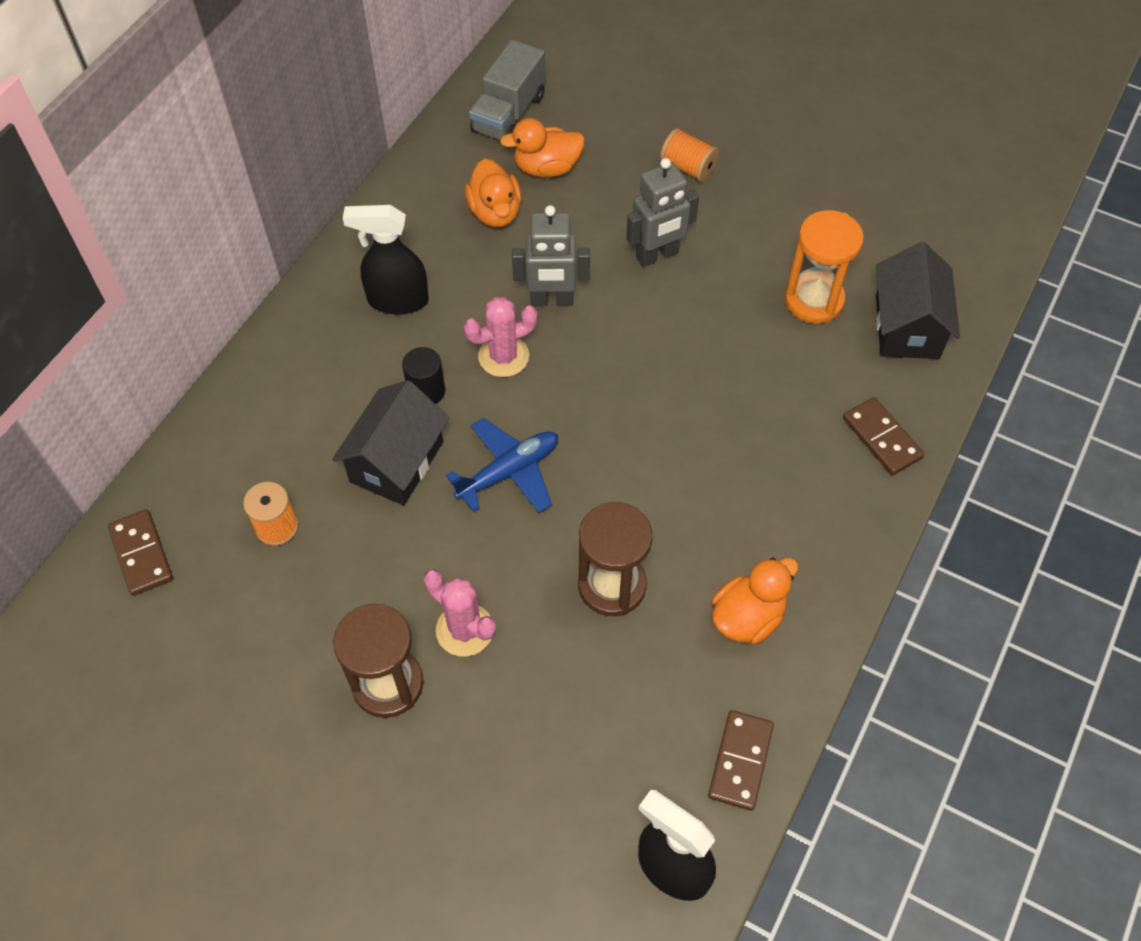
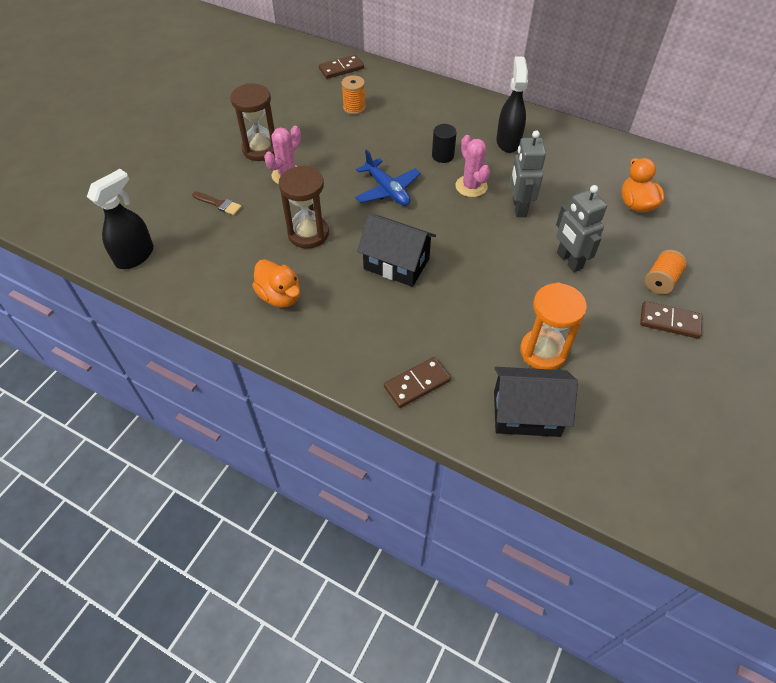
camera: 90 degrees right, 5 degrees down
(397, 462) = (394, 146): black house -> black house (396, 264)
(495, 212) = (588, 180): orange duck -> none
(508, 114) = (681, 185): grey truck -> none
(539, 740) = (219, 204): none -> brown brush
(740, 761) = (188, 288): brown domino -> brown domino (669, 321)

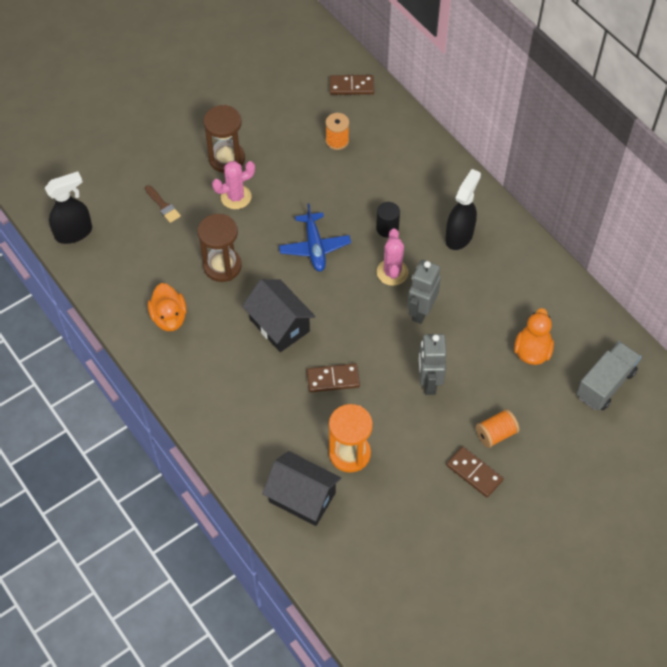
camera: 25 degrees right, 5 degrees up
(417, 384) = (234, 438): brown domino -> brown domino (333, 379)
(715, 207) = (605, 384): none -> grey truck

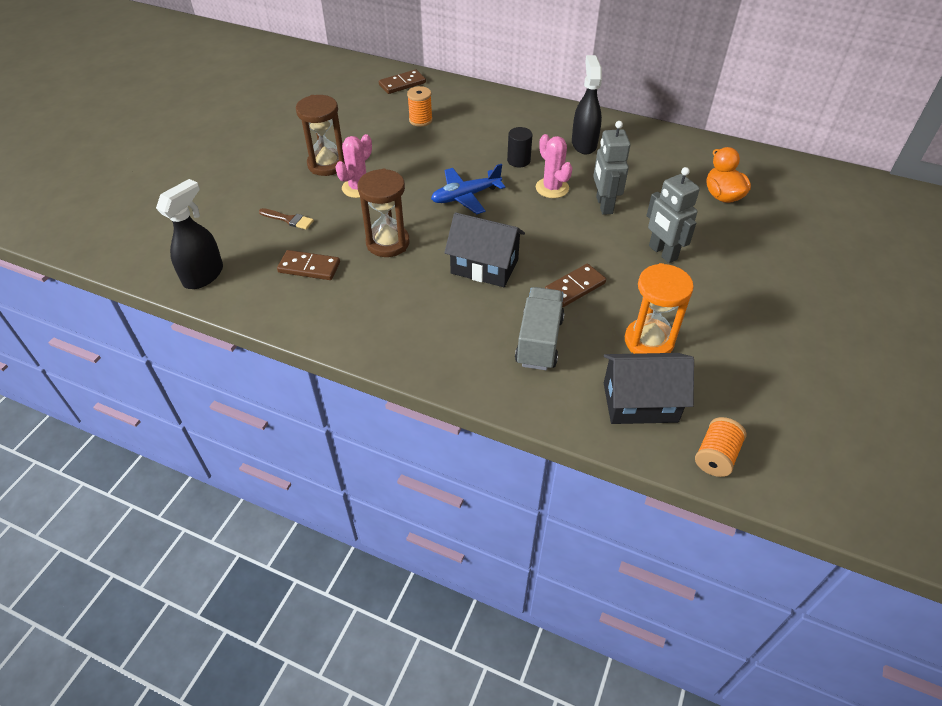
camera: 30 degrees left, 10 degrees down
(169, 317) = (365, 305): orange duck -> none
(314, 247) = (465, 196): blue plane -> blue plane turned 105 degrees clockwise
(474, 473) = (773, 304): brown domino -> brown domino (309, 267)
(495, 434) = (758, 266): orange spool -> orange spool (715, 456)
(605, 384) = (801, 194): grey truck -> grey truck (539, 341)

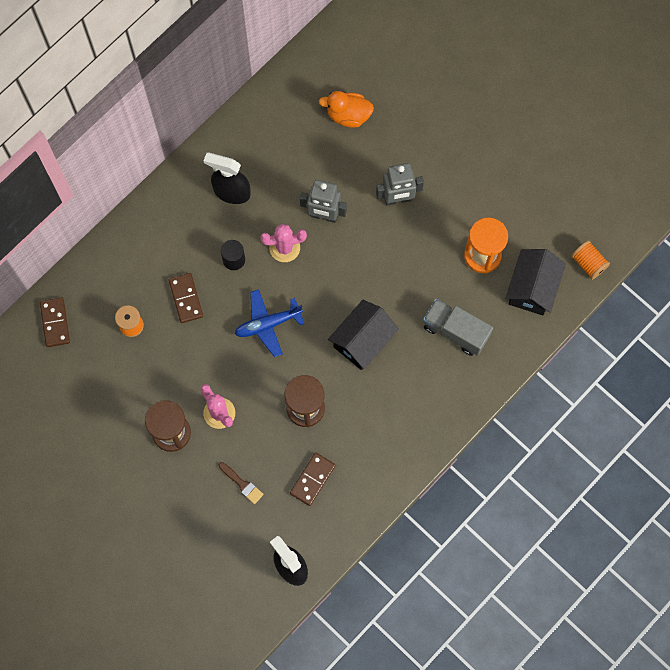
camera: 70 degrees left, 25 degrees up
(288, 219) = (242, 484): brown brush -> brown brush turned 90 degrees clockwise
(465, 196) = (268, 324): blue plane -> blue plane turned 75 degrees clockwise
(575, 287) = (411, 282): brown domino -> brown domino (186, 298)

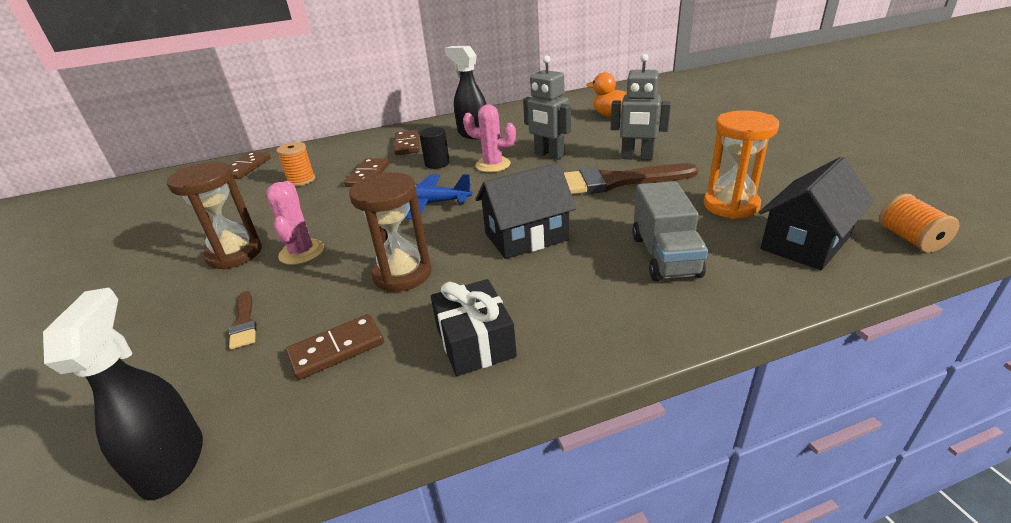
camera: 30 degrees right, 40 degrees down
(180, 233) = (407, 145): none -> brown domino
(382, 444) = (475, 342): none -> black gift
(393, 246) = (614, 182): none -> brown brush
(455, 331) = (664, 256): grey truck -> grey truck turned 150 degrees counterclockwise

